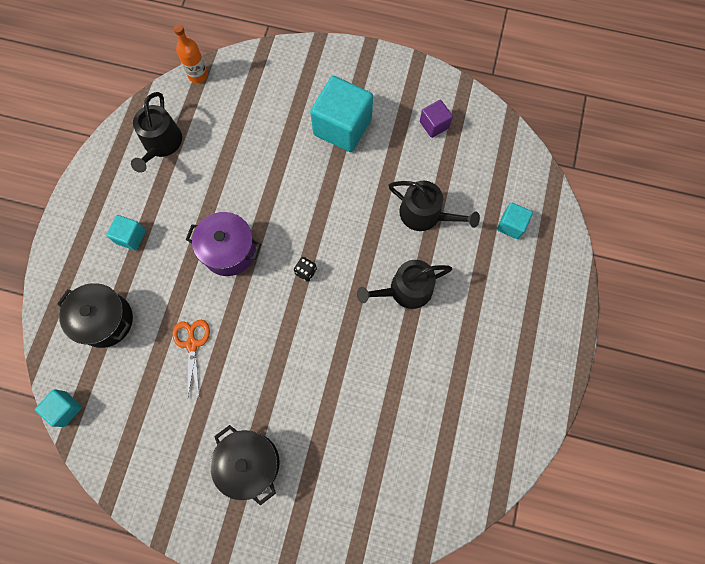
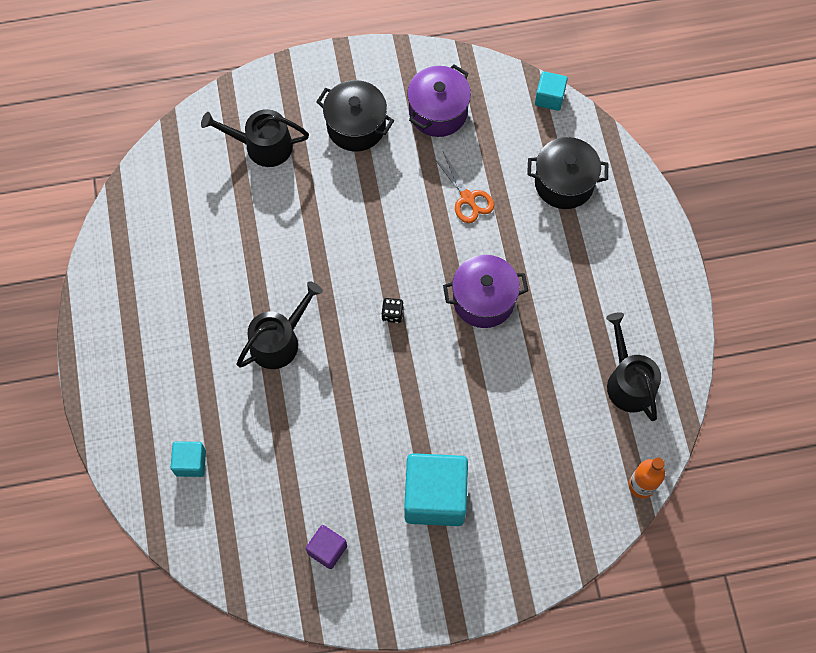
camera: 155 degrees right, 5 degrees down
(131, 237) = (593, 269): turquoise cube -> none
(169, 442) = (438, 112): none -> purple pot
(425, 214) = (292, 432): black watering can -> black watering can (262, 146)

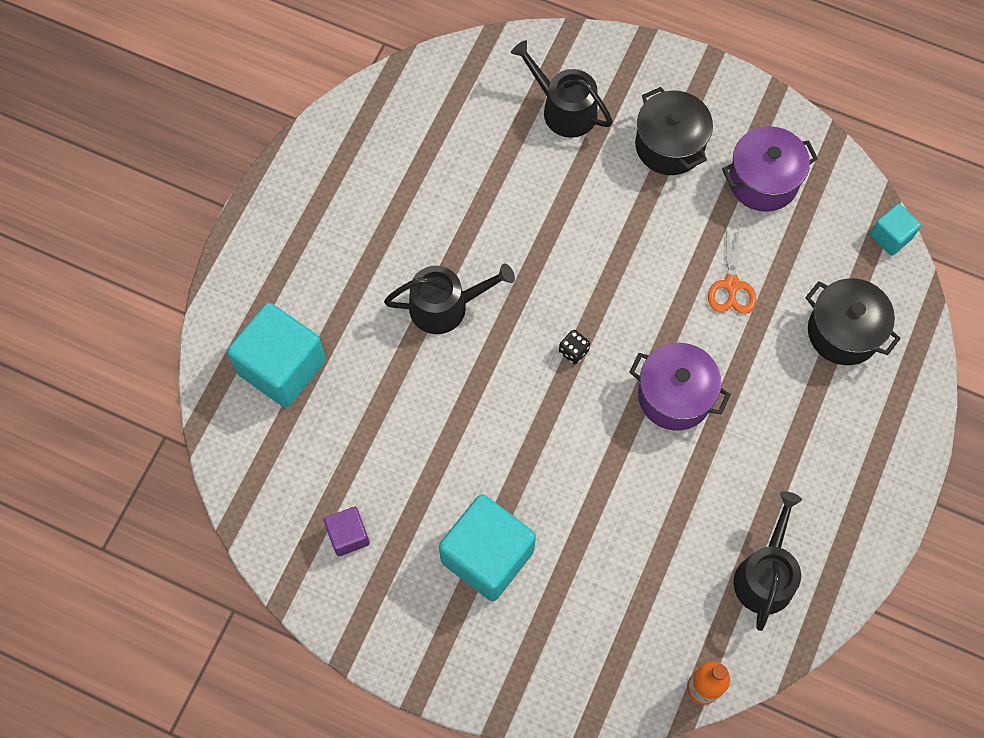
camera: 35 degrees right, 0 degrees up
(190, 462) = (282, 367): turquoise cube -> turquoise cube, size x1.99

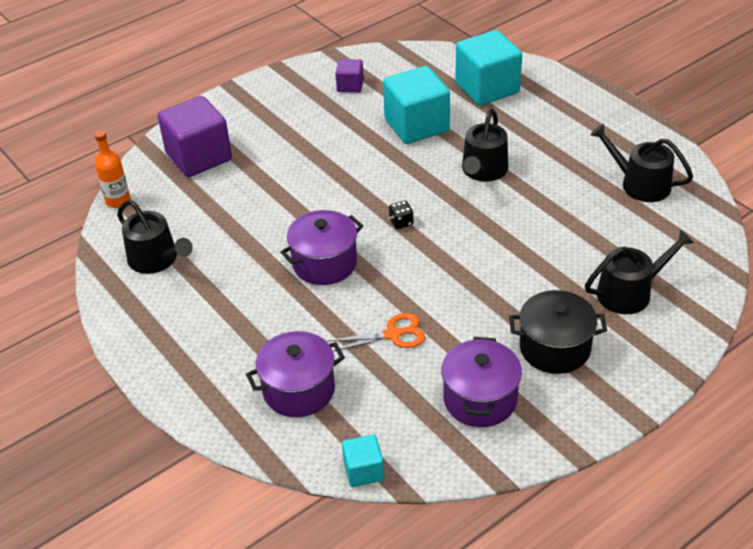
camera: 120 degrees right, 25 degrees down
(394, 148) = (640, 184): none -> black watering can
(487, 556) = (287, 136): turquoise cube -> turquoise cube (416, 125)
(578, 642) = (199, 157): none -> purple cube
(731, 285) = (393, 334): orange scissors -> orange scissors turned 135 degrees clockwise
(843, 332) = (299, 390): black pot -> purple pot

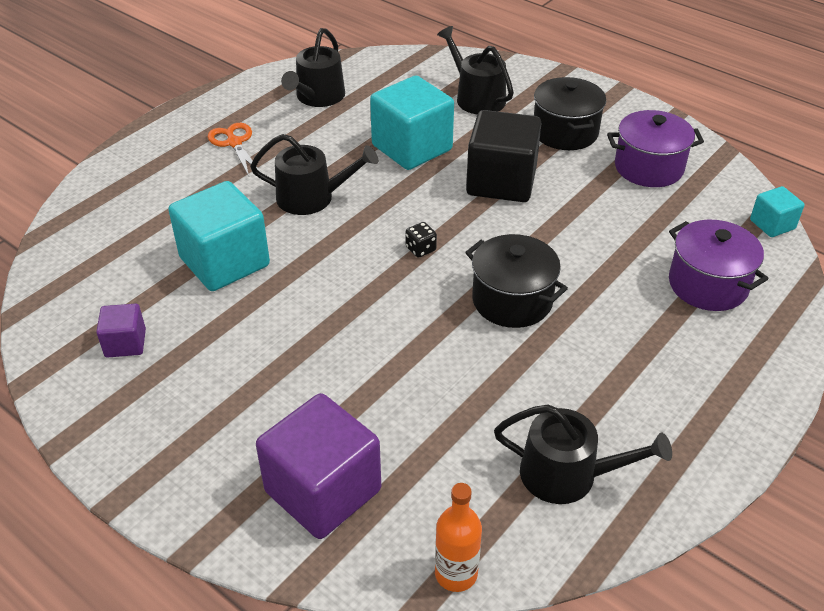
camera: 105 degrees left, 0 degrees up
(156, 259) = (568, 475): black watering can -> black watering can turned 75 degrees clockwise
(324, 263) = (512, 300): purple pot -> black pot
(393, 334) = (597, 230): orange scissors -> orange scissors (234, 143)
(480, 285) = (501, 182): none -> black cube
(487, 88) = (139, 211): turquoise cube -> turquoise cube (412, 148)

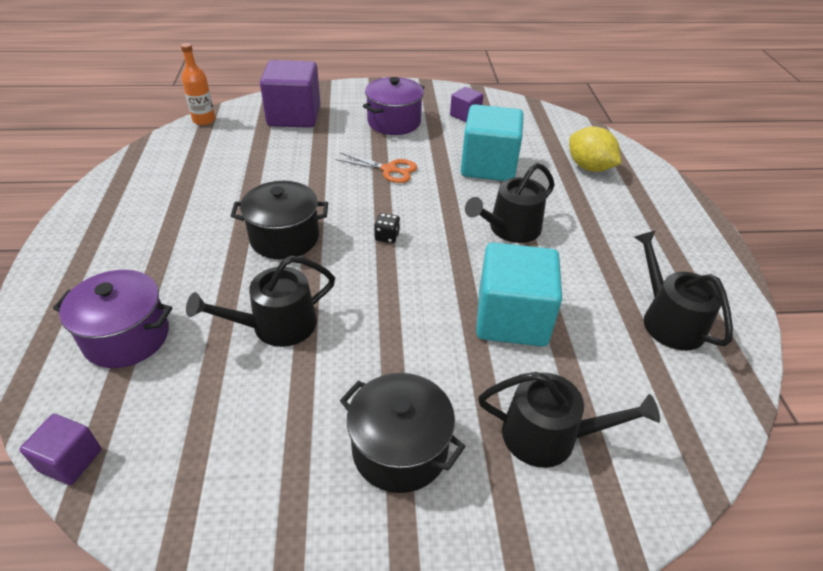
camera: 135 degrees right, 0 degrees up
(144, 205) = (589, 167): none -> yellow lemon
(234, 143) = (631, 235): orange scissors -> orange scissors (389, 170)
(501, 182) = (395, 333): black cube -> none
(568, 475) = (173, 171): black watering can -> black watering can (276, 326)
(648, 167) = (262, 458): purple pot -> purple pot (394, 122)
(772, 224) = (70, 460): turquoise cube -> purple cube

